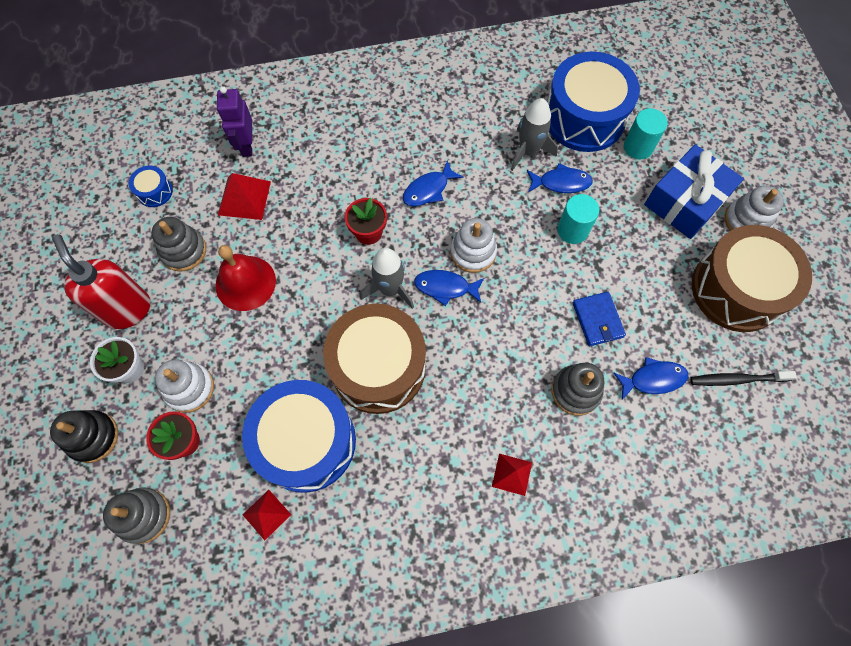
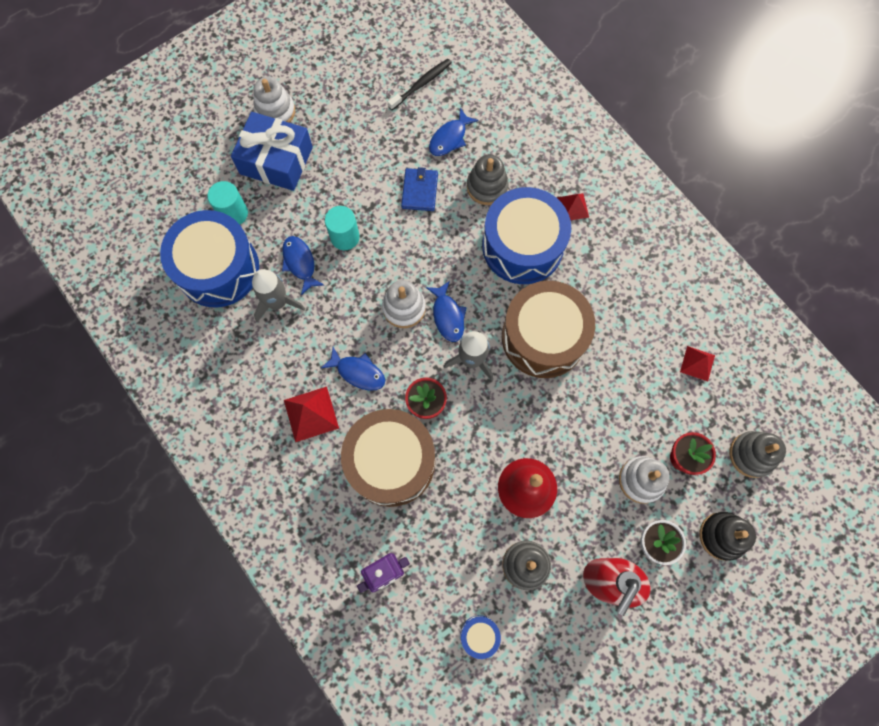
camera: 115 degrees left, 5 degrees up
(244, 198) = (444, 539): red pyramid -> red pyramid (311, 414)
(306, 441) = (630, 362): blue drum -> blue drum (522, 246)
(597, 320) = (419, 191): blue wallet -> blue wallet turned 45 degrees counterclockwise
(653, 379) = (450, 138): blue fish -> blue fish turned 105 degrees counterclockwise
(737, 289) = (344, 102): brown drum -> brown drum (391, 462)
(737, 379) = (421, 84): black toothbrush -> black toothbrush turned 105 degrees counterclockwise

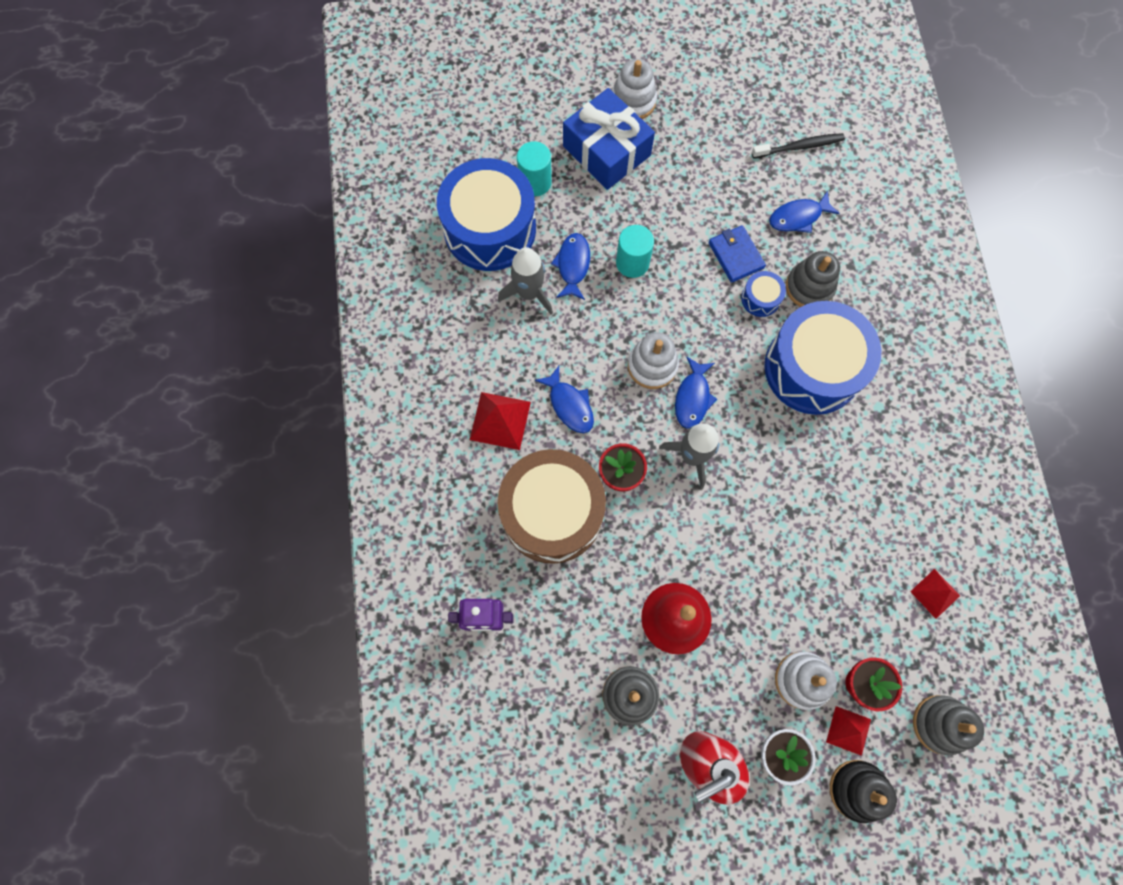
camera: 30 degrees right, 0 degrees up
(419, 191) = (735, 255): blue wallet -> blue wallet turned 60 degrees counterclockwise
(479, 635) = (543, 737): blue drum -> blue drum (760, 298)
(543, 337) = (781, 474): brown drum -> none
(573, 207) = (891, 356): red pyramid -> red pyramid (848, 730)

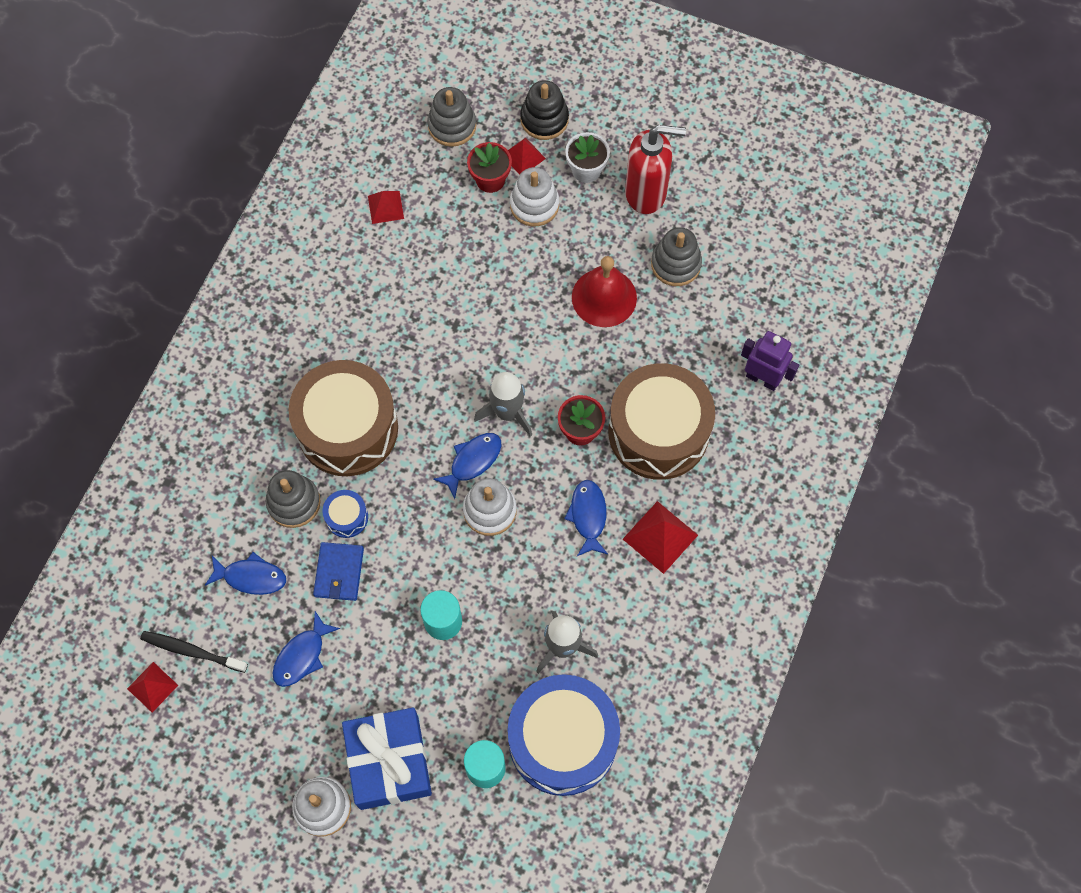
camera: 150 degrees left, 5 degrees down
(573, 265) = (502, 652): blue fish -> blue fish (302, 656)
(807, 111) = (152, 687): none -> red pyramid
(812, 368) = (347, 428): blue drum -> brown drum

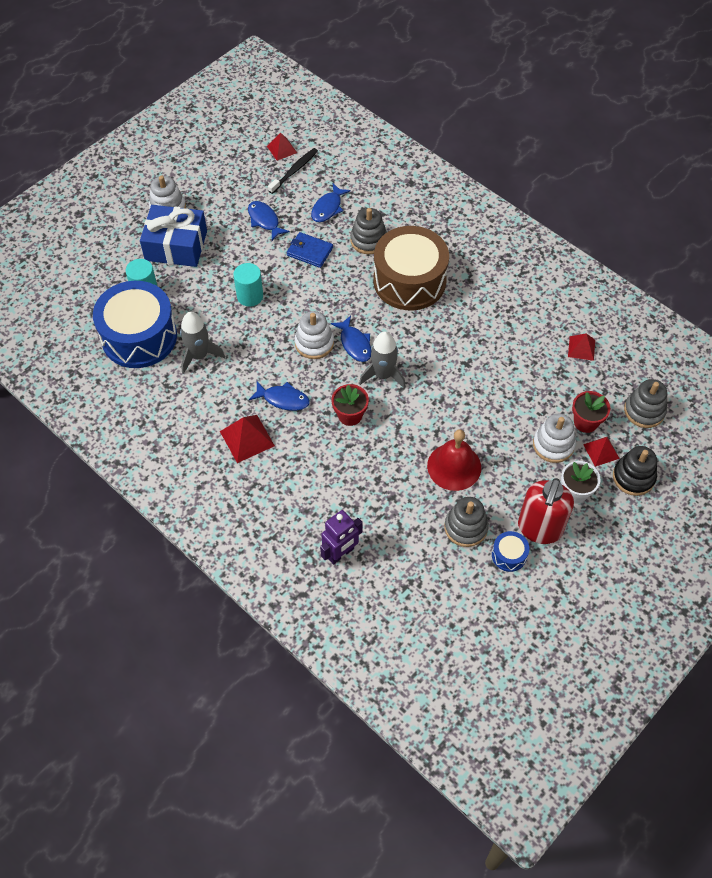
camera: 110 degrees right, 10 degrees down
(347, 517) = (345, 265): blue drum -> blue drum (509, 555)
(658, 432) = (327, 465): brown drum -> none

